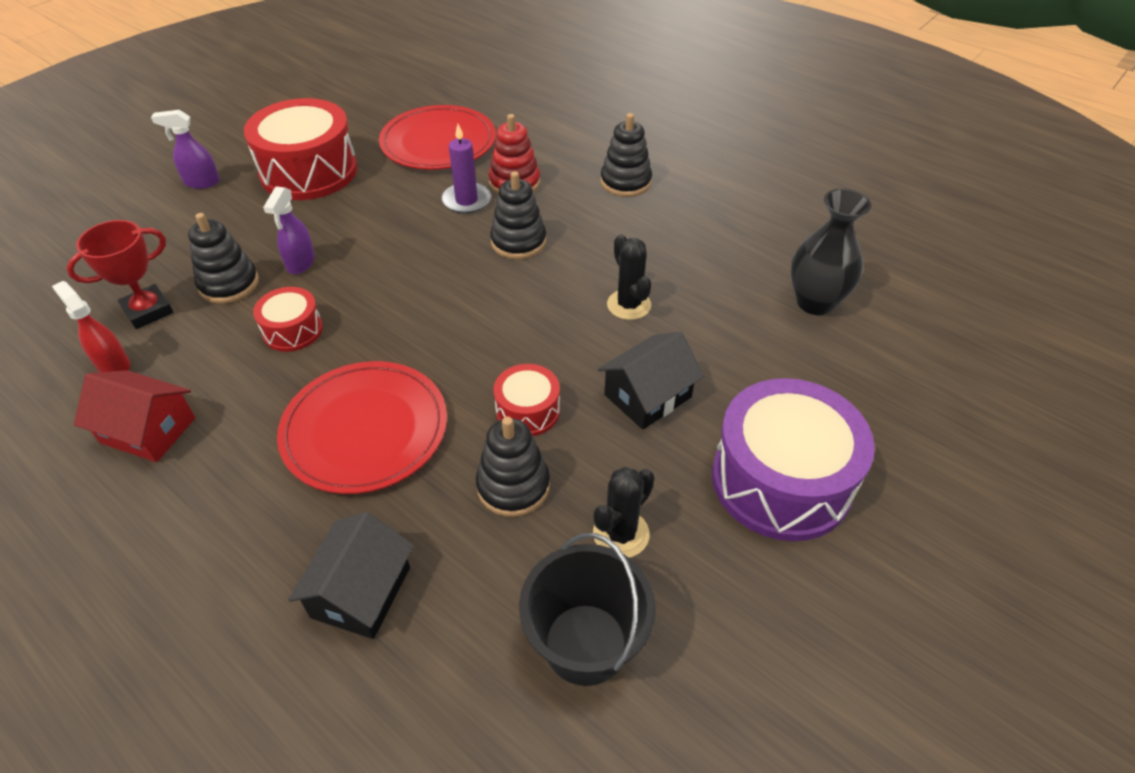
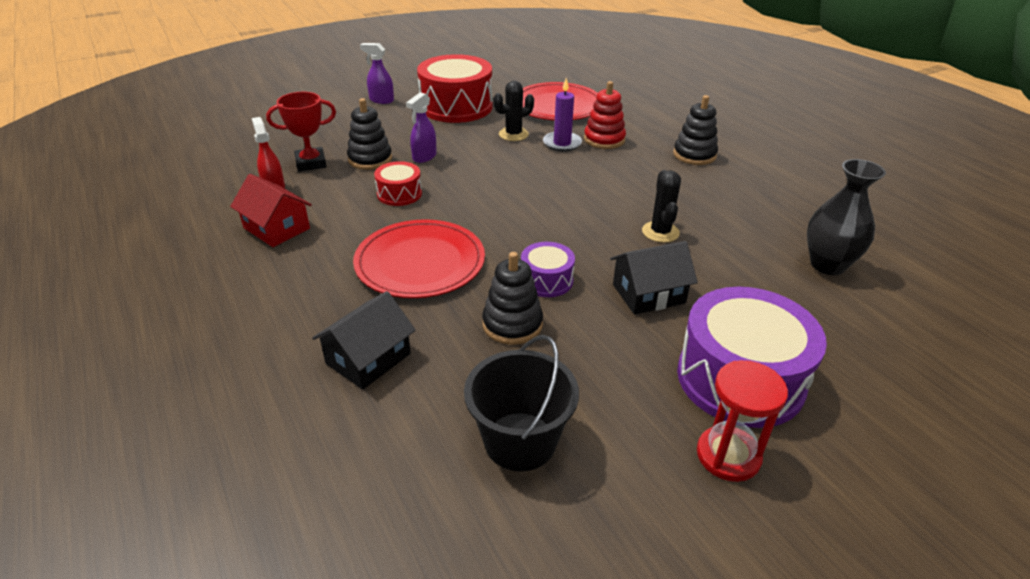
camera: 20 degrees right, 10 degrees down
(518, 242) = (590, 175): black stacking toy -> none
(528, 411) = (546, 280): red drum -> purple drum
(621, 534) = (583, 377): black cactus -> black cactus (513, 134)
(803, 582) = (728, 455): none -> red hourglass

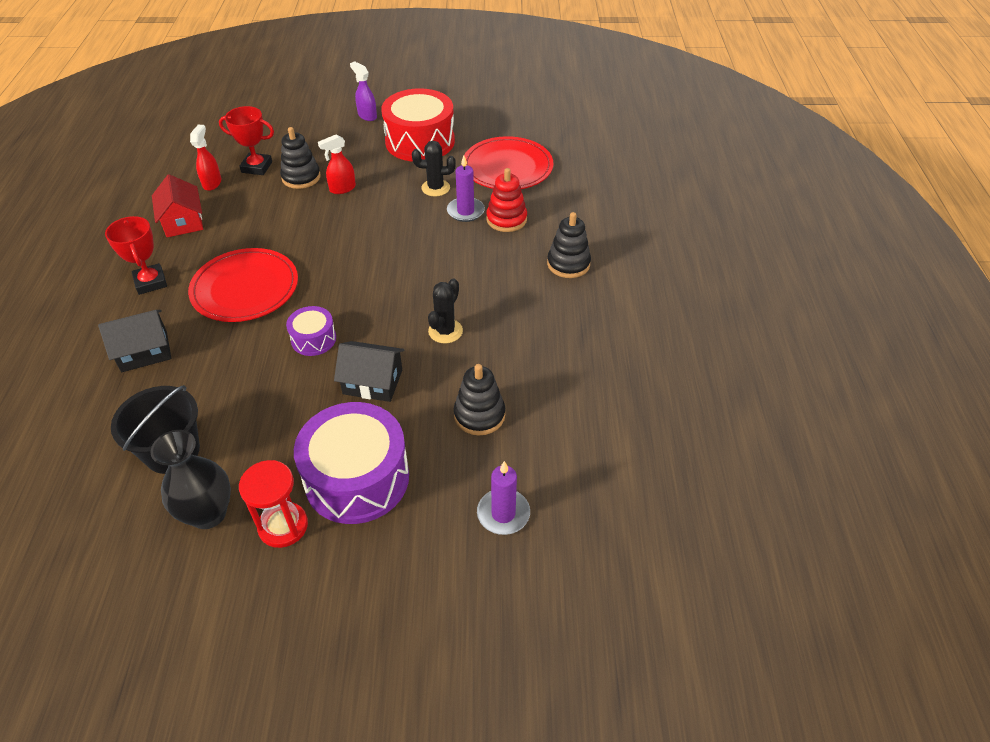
camera: 30 degrees right, 10 degrees up
(300, 292) = (150, 282): none -> red trophy
(399, 194) = (290, 219): red drum -> none
(424, 157) = (342, 189): purple spray bottle -> red spray bottle
(512, 324) = (254, 365): black stacking toy -> black stacking toy (479, 415)
(827, 265) = (546, 418): black vase -> black vase (208, 514)
(896, 350) = (503, 513): none -> purple candle

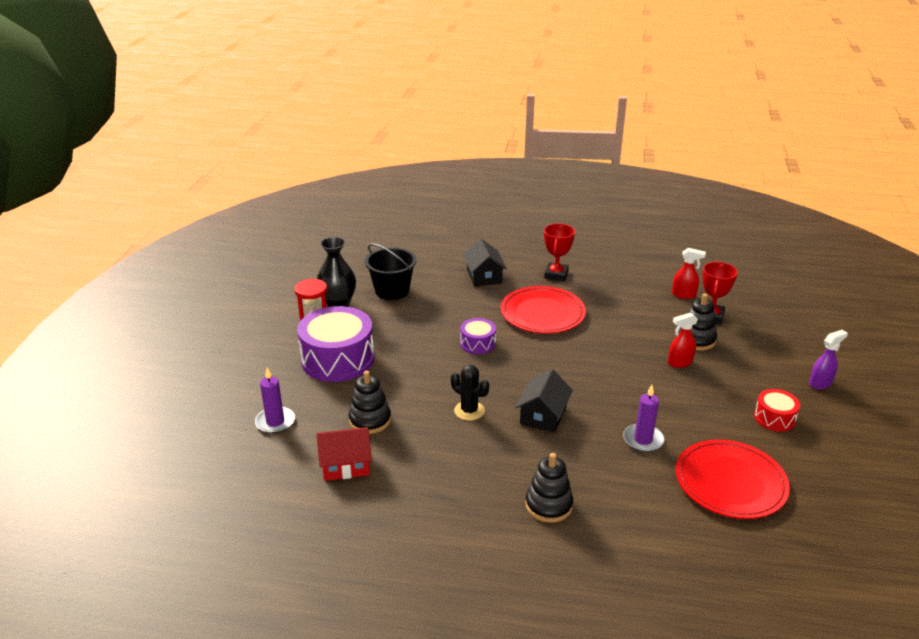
camera: 100 degrees right, 15 degrees down
(150, 282) = (556, 274): red trophy -> red trophy turned 60 degrees counterclockwise
(183, 221) = (629, 284): red house -> red house (345, 464)
(342, 189) = (679, 363): red spray bottle -> red spray bottle turned 90 degrees counterclockwise
(372, 382) = (424, 369): black house -> black house (543, 415)
(420, 141) = (774, 418): red drum -> red drum, size x0.50
(435, 188) = (684, 422): black cactus -> none
(506, 219) = (628, 468): red stacking toy -> none

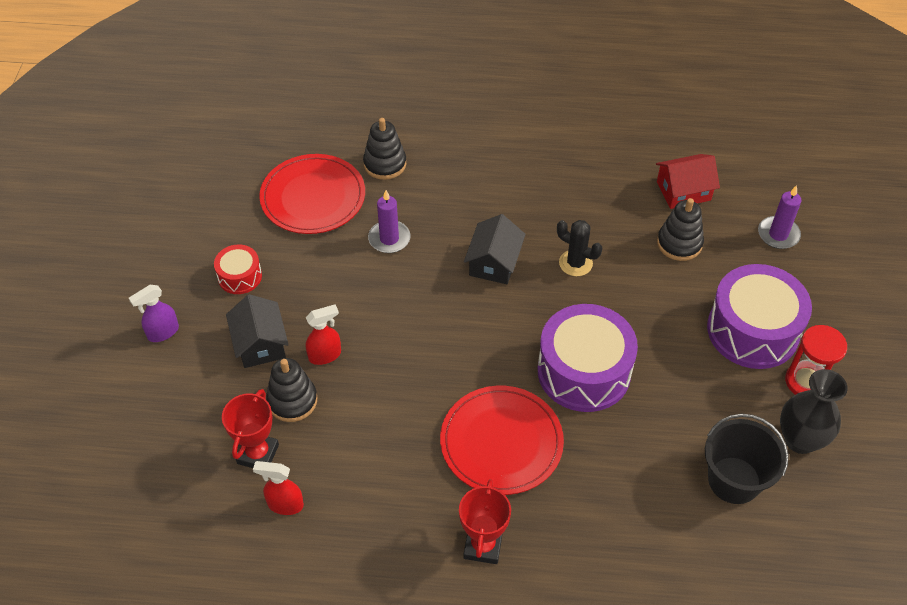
camera: 175 degrees right, 20 degrees up
(477, 344) = (584, 371): purple drum -> purple drum, size x2.01
(484, 276) = (599, 531): black house -> black house (260, 344)
(548, 505) = (485, 164): black stacking toy -> black stacking toy (385, 164)

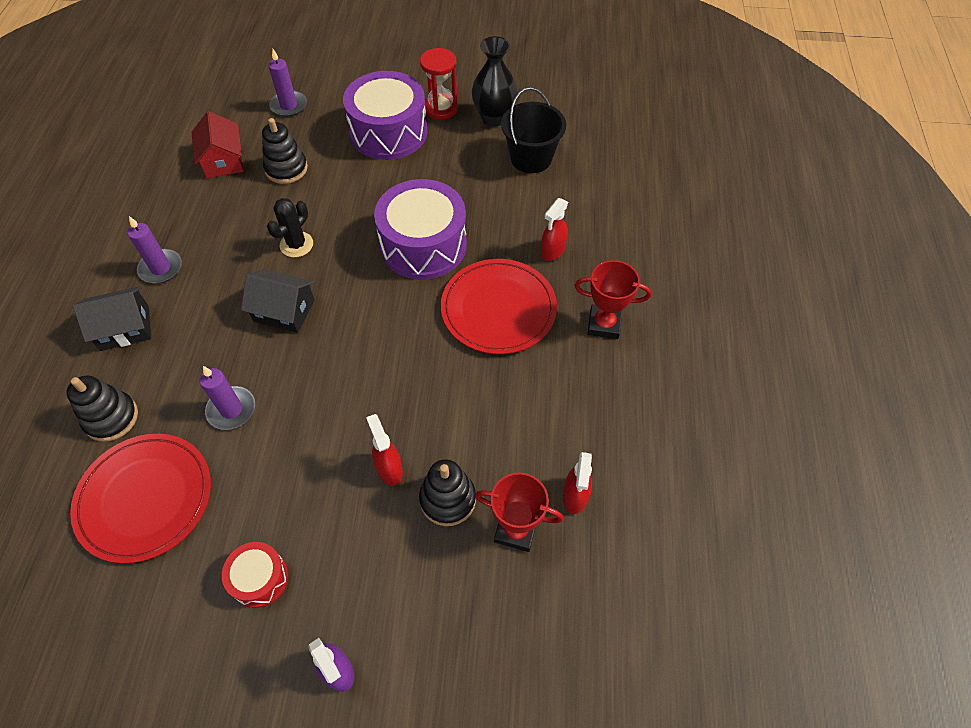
camera: 90 degrees left, 5 degrees up
(260, 344) = (367, 542): black house -> black house (125, 328)
(539, 167) = (161, 268): none -> purple candle
(585, 498) = (552, 251): none -> red spray bottle

